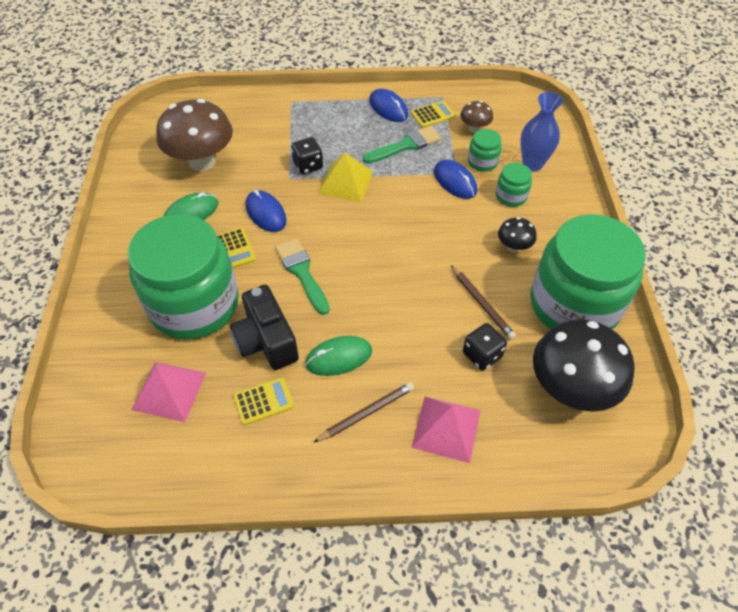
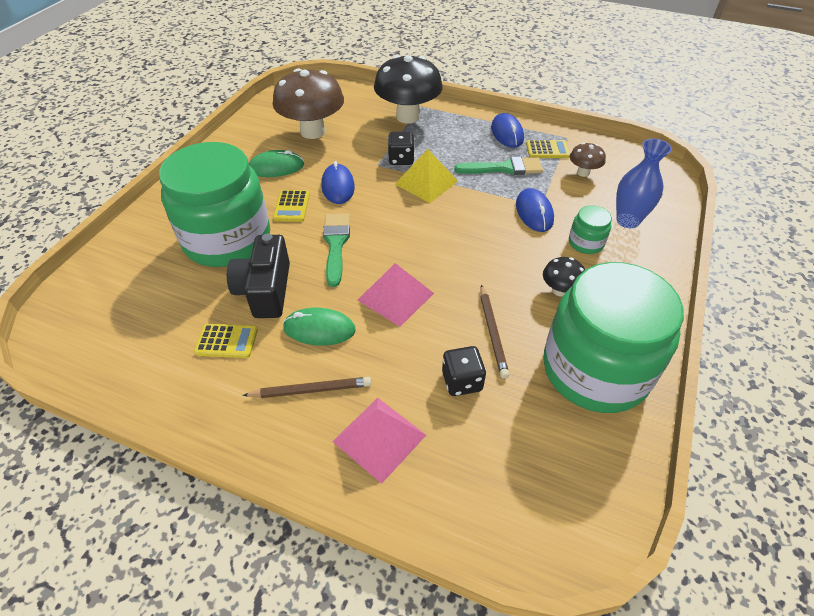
camera: 25 degrees right, 5 degrees down
(169, 391) = (157, 301): pink pyramid -> pink pyramid (395, 296)
(482, 162) = (574, 203): green jar -> none
(570, 389) = (540, 454): black mushroom -> black mushroom (408, 116)

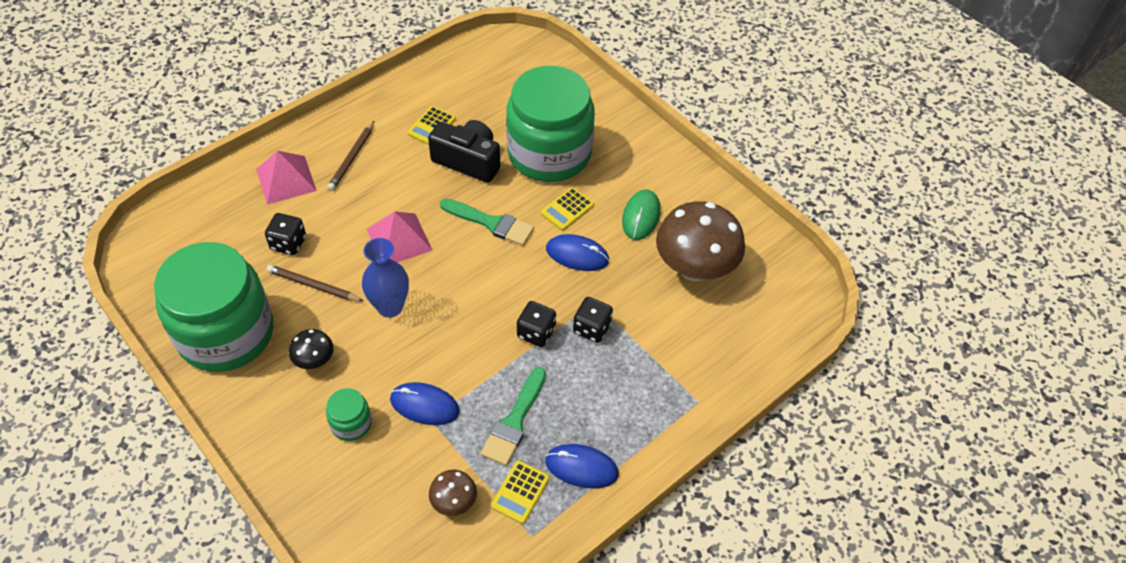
camera: 115 degrees right, 5 degrees up
(292, 206) = (567, 209): yellow calculator -> yellow calculator turned 75 degrees counterclockwise
(319, 329) = (402, 180): green mouse -> none
(408, 116) = (678, 375): black mushroom -> none
(426, 182) = (536, 333): yellow pyramid -> black dice
(627, 220) = (351, 489): blue vase -> blue vase (390, 307)

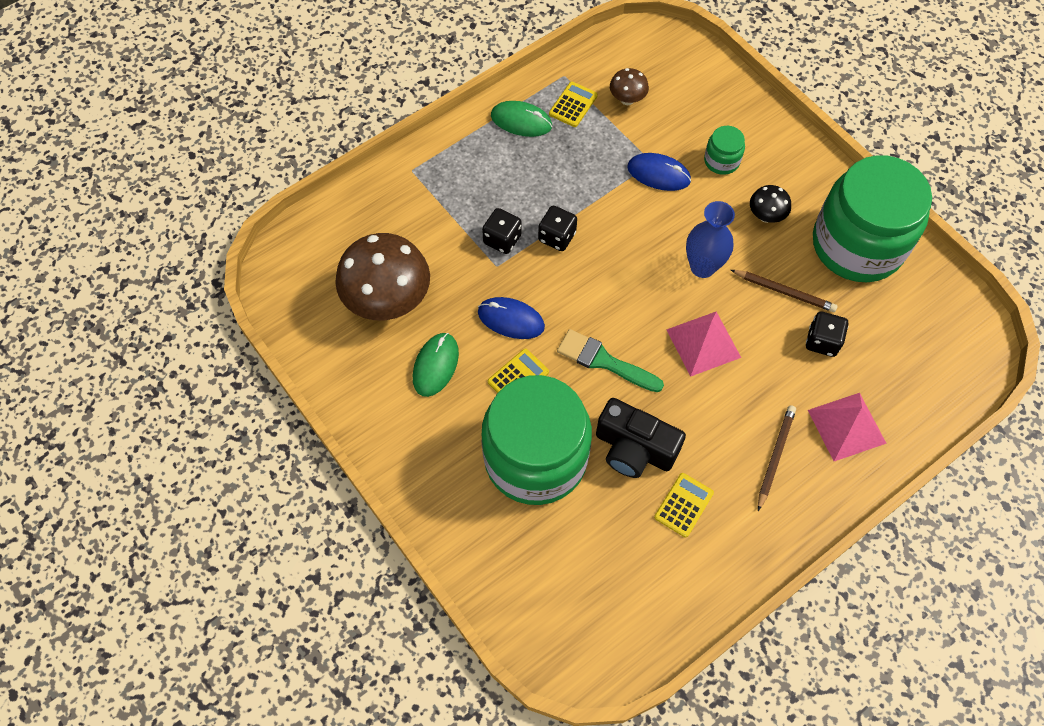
camera: 175 degrees left, 10 degrees up
(514, 421) = (578, 158): green brush -> none
(581, 467) = (521, 121): blue mouse -> green mouse

